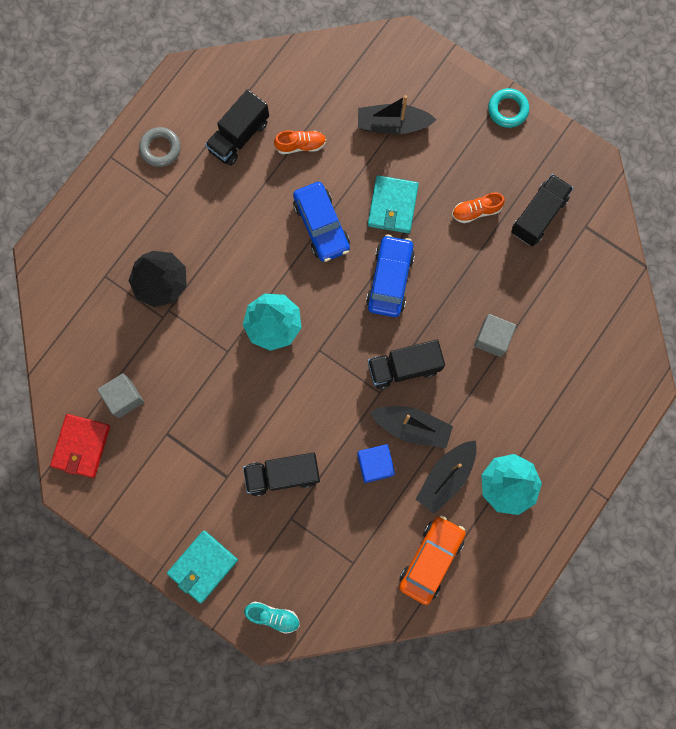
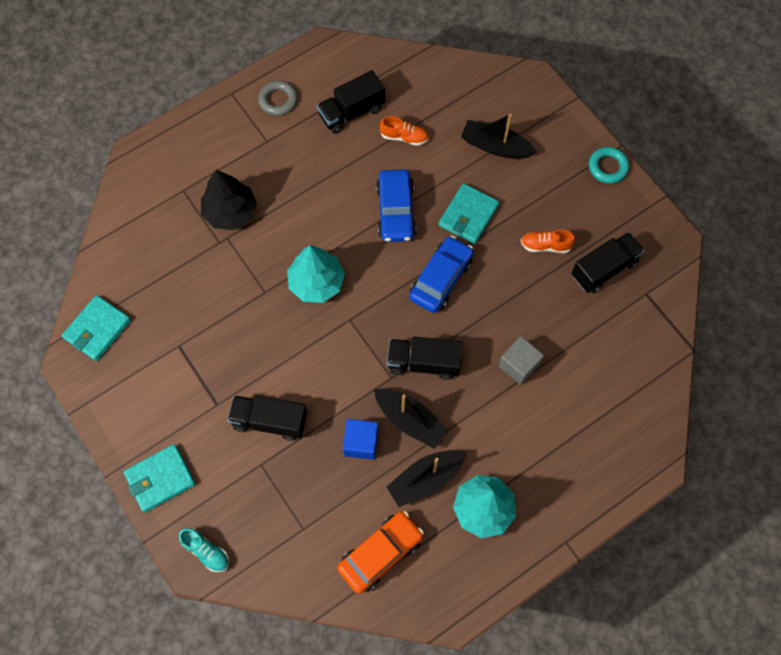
camera: 20 degrees right, 10 degrees down
(81, 446) = (97, 329): red wallet -> turquoise wallet
(124, 398) = (154, 300): grey cube -> none

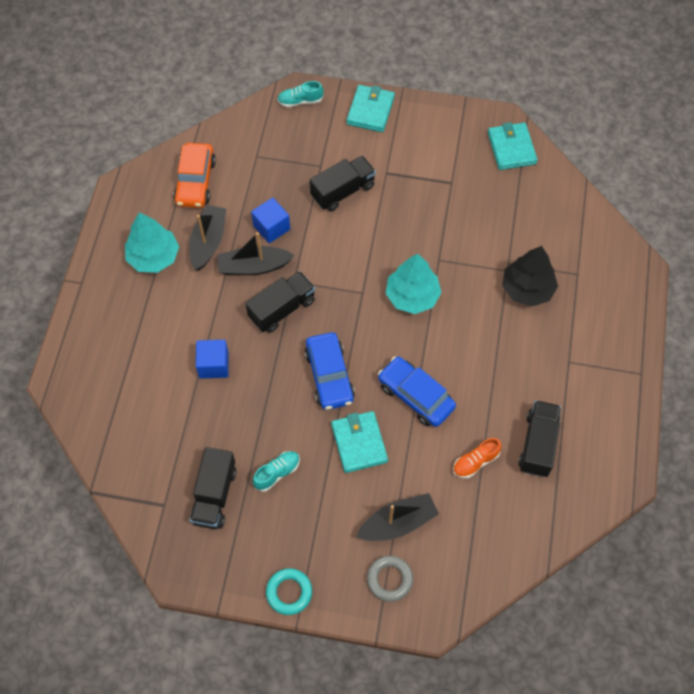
camera: 135 degrees right, 5 degrees down
(278, 100) = (601, 400): grey ring -> grey ring (389, 579)
(518, 365) = (214, 365): grey cube -> blue cube
(545, 245) = (277, 473): orange shoe -> turquoise shoe

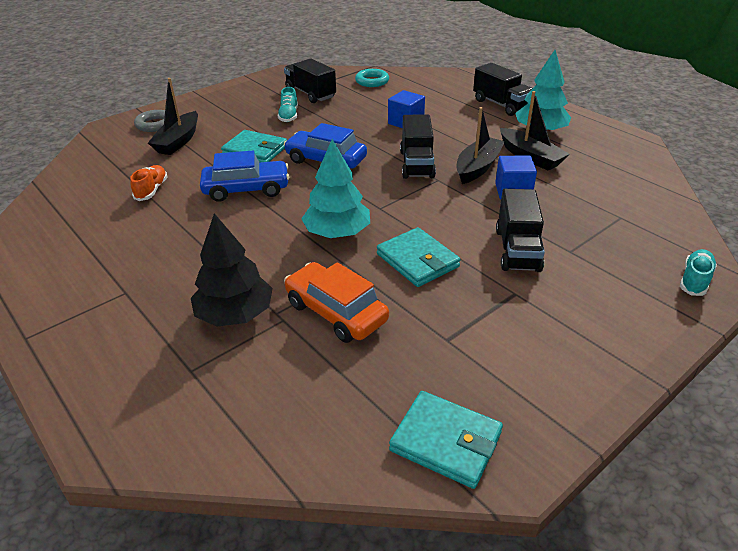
camera: 130 degrees right, 25 degrees down
(195, 182) = (612, 174): orange car -> orange car (336, 312)
(289, 592) = (213, 94): turquoise ring -> turquoise ring (372, 81)
(370, 110) = (637, 331): turquoise wallet -> turquoise wallet (417, 260)
(538, 444) = (104, 227): black truck -> black truck (501, 105)

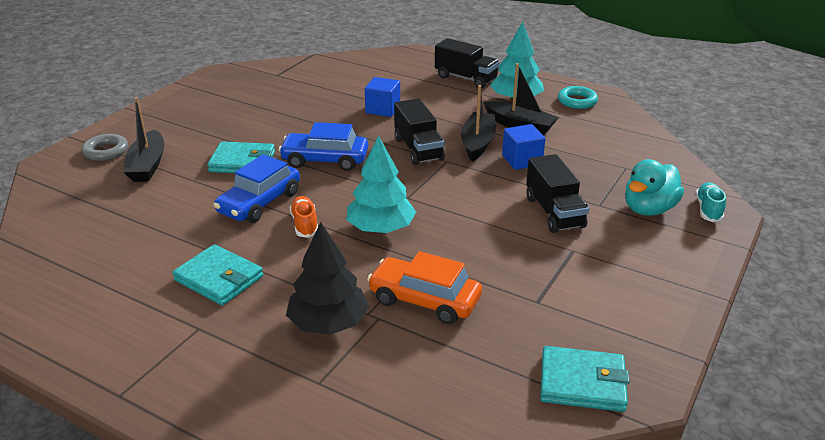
camera: 20 degrees left, 5 degrees down
(152, 190) = (154, 222): orange shoe -> orange shoe (305, 224)
(246, 189) = (259, 203): blue car -> blue car turned 150 degrees clockwise
(289, 116) = (255, 120): turquoise shoe -> none
(310, 94) = (264, 93): black truck -> none
(372, 81) = (322, 71): turquoise ring -> turquoise ring (577, 101)
(417, 260) = (471, 239): turquoise wallet -> turquoise wallet (219, 278)
(624, 266) = (648, 209): none -> turquoise duck

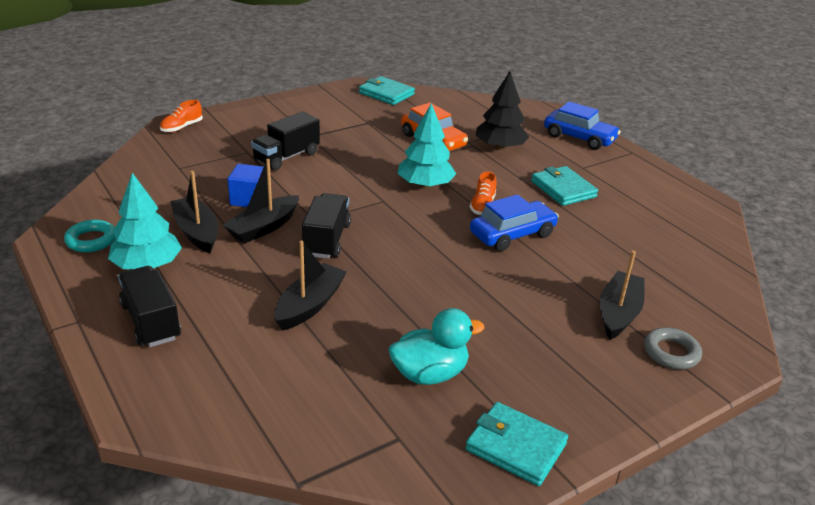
camera: 155 degrees left, 0 degrees up
(242, 162) = (513, 284): turquoise wallet -> turquoise wallet (515, 447)
(325, 160) = (427, 258): blue car -> blue car (579, 138)
(383, 109) = (310, 305): blue cube -> black boat
(554, 212) = (286, 157): black truck -> black truck turned 150 degrees counterclockwise
(648, 209) = (219, 139): turquoise duck -> turquoise duck (429, 374)
(708, 210) = (182, 127): turquoise shoe -> orange shoe

